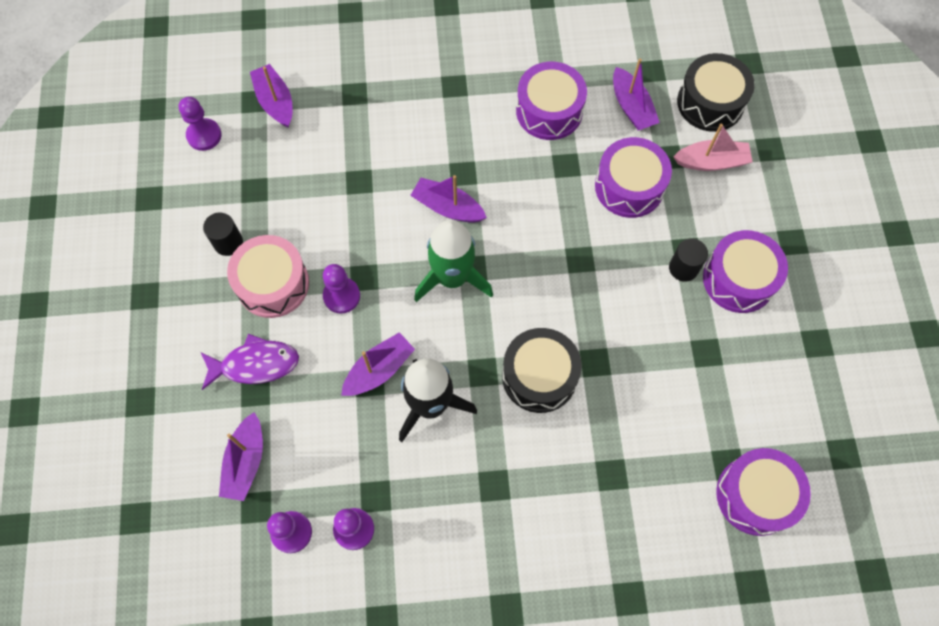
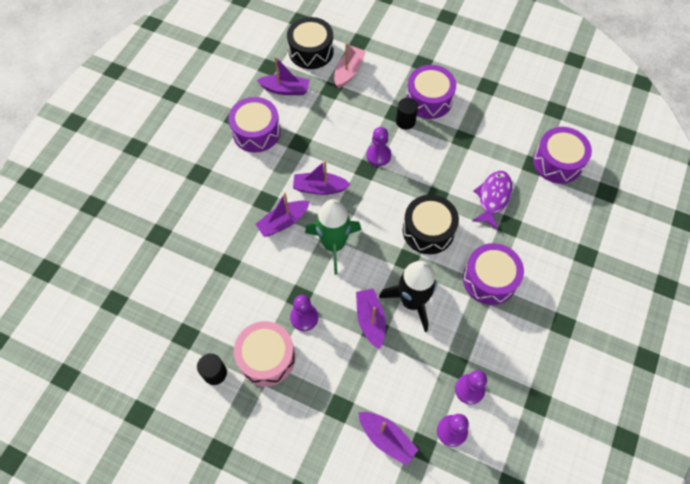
camera: 60 degrees left, 5 degrees down
(204, 135) = (116, 349): purple pawn -> purple pawn (378, 155)
(255, 364) = (319, 398): purple fish -> purple fish (493, 198)
(275, 102) = (126, 288): purple boat -> purple boat (319, 188)
(629, 186) = (336, 119): purple drum -> purple drum (489, 279)

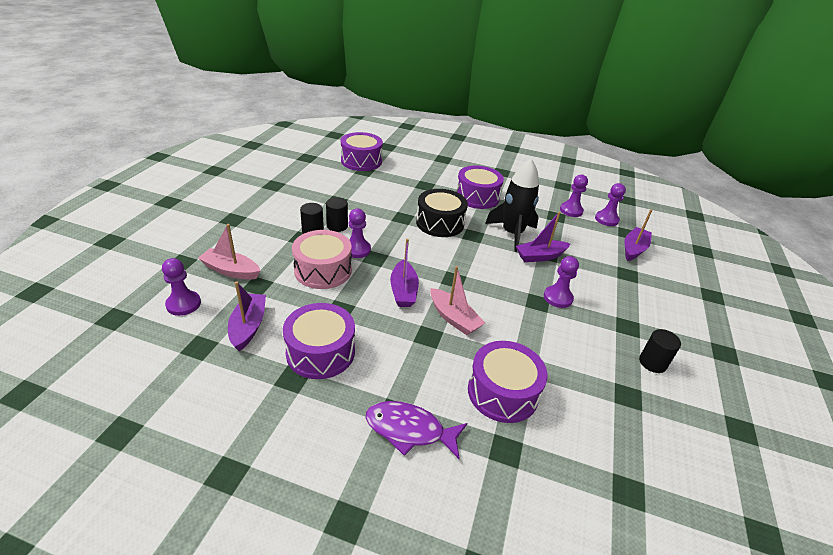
camera: 100 degrees left, 25 degrees down
(266, 358) = (612, 322): pink drum -> pink drum (323, 270)
(283, 222) = (454, 318): purple boat -> pink boat
(311, 51) = (183, 304): black drum -> purple pawn
(334, 245) = (471, 279): green rocket -> none
(416, 140) = (337, 226): none -> black cylinder
(429, 99) = (285, 217): purple drum -> purple drum (502, 392)
(493, 198) = (399, 190): purple fish -> purple fish (409, 430)

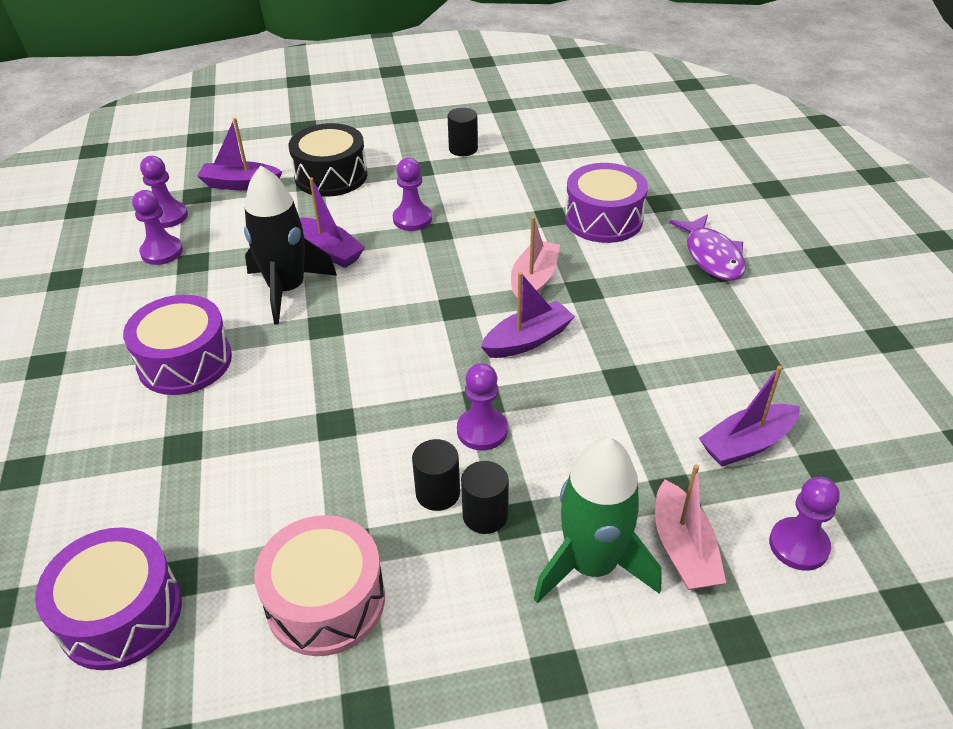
camera: 115 degrees left, 5 degrees up
(258, 245) = (591, 564): none -> green rocket
(320, 352) = (703, 357): purple drum -> none
(323, 270) = (569, 440): pink drum -> pink drum (325, 601)
(440, 223) = (318, 372): black drum -> black drum (331, 176)

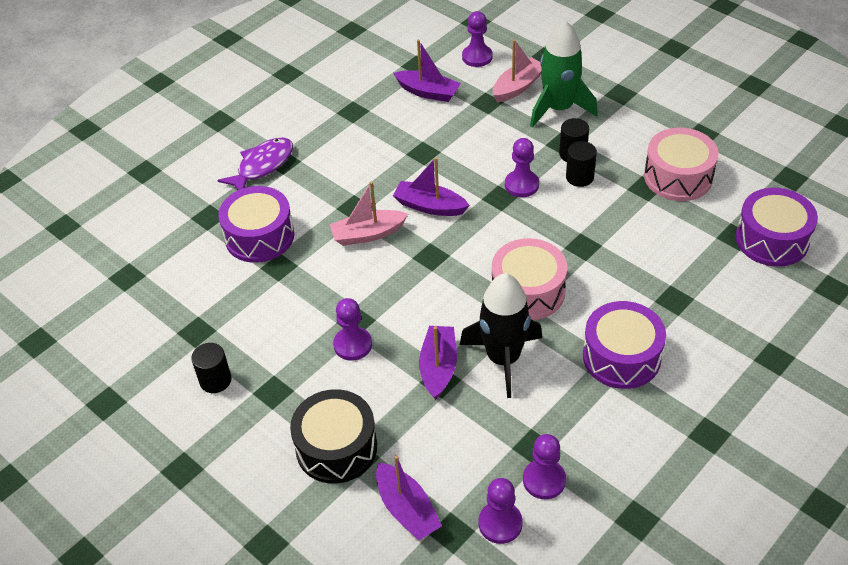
camera: 125 degrees left, 5 degrees up
(333, 346) = (528, 291): none -> pink drum

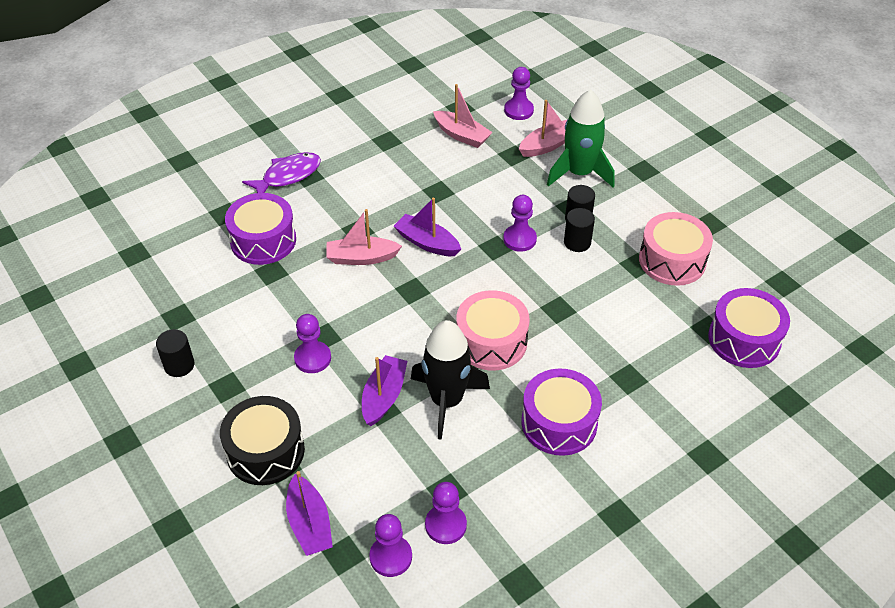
camera: 10 degrees right, 0 degrees up
(428, 92) = (462, 135): purple boat -> pink boat

